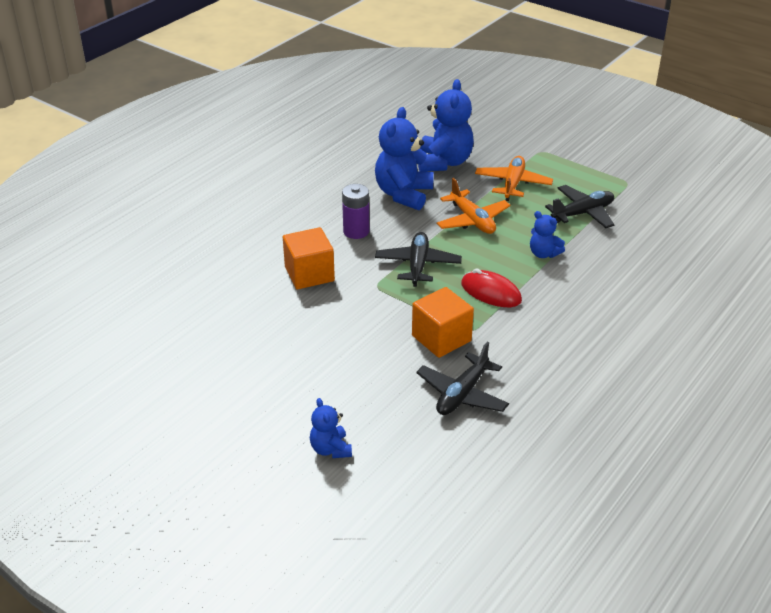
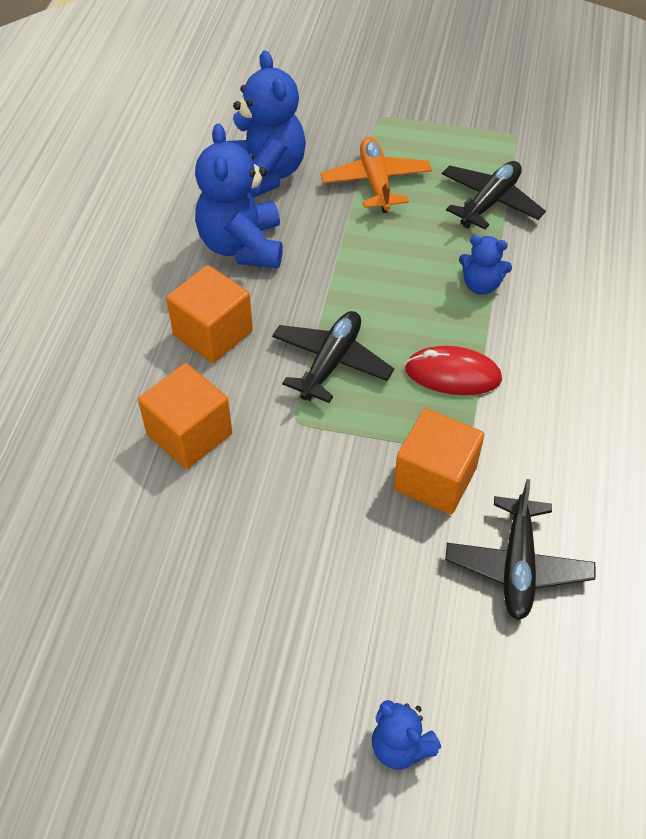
camera: 25 degrees left, 15 degrees up
(356, 231) = (213, 333): purple battery -> orange cube
(418, 265) = (331, 362): black plane -> black plane turned 45 degrees clockwise
(472, 220) = (359, 260): orange plane -> none

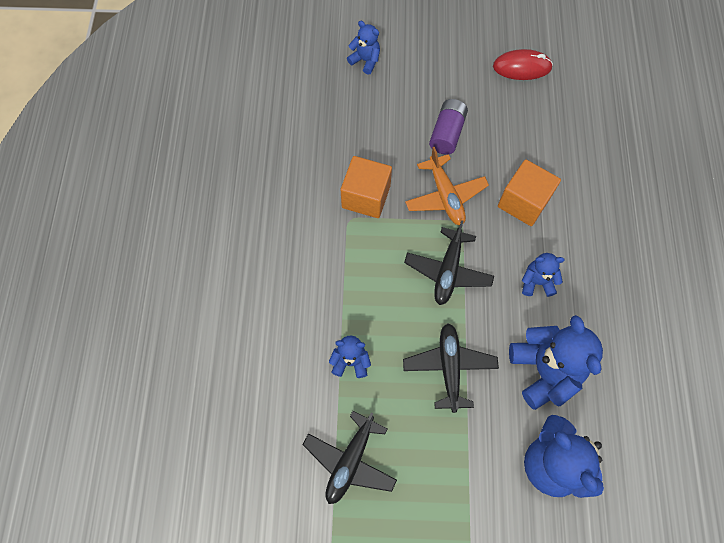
camera: 170 degrees right, 15 degrees up
(213, 333) = (537, 282): orange cube -> blue teddy bear
(276, 563) = (447, 133): none -> purple battery
(376, 182) = (453, 470): orange plane -> orange plane (445, 196)
(452, 374) = (363, 275): red mouse -> red mouse (522, 67)
(517, 565) = (313, 152): black plane -> black plane (449, 367)

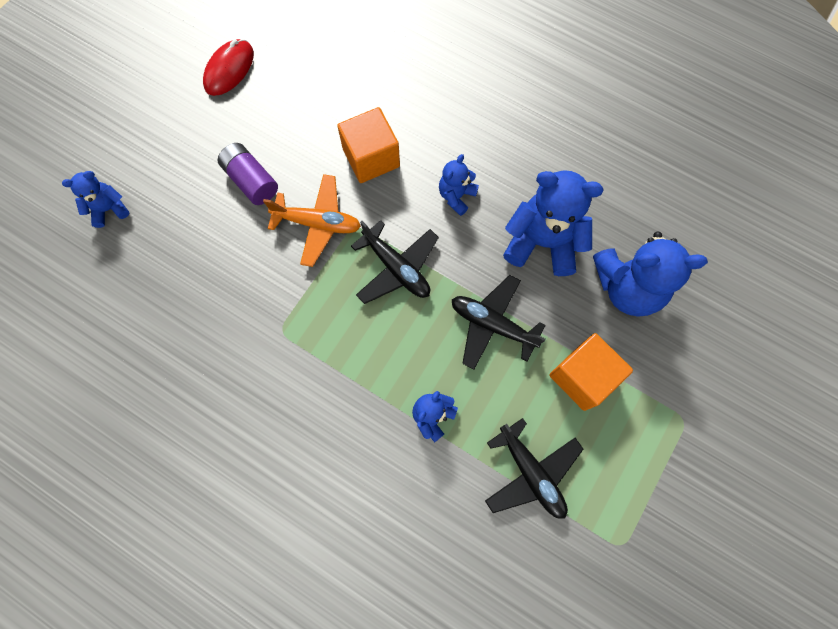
camera: 60 degrees left, 5 degrees up
(366, 197) = (267, 300): orange cube -> orange cube (582, 377)

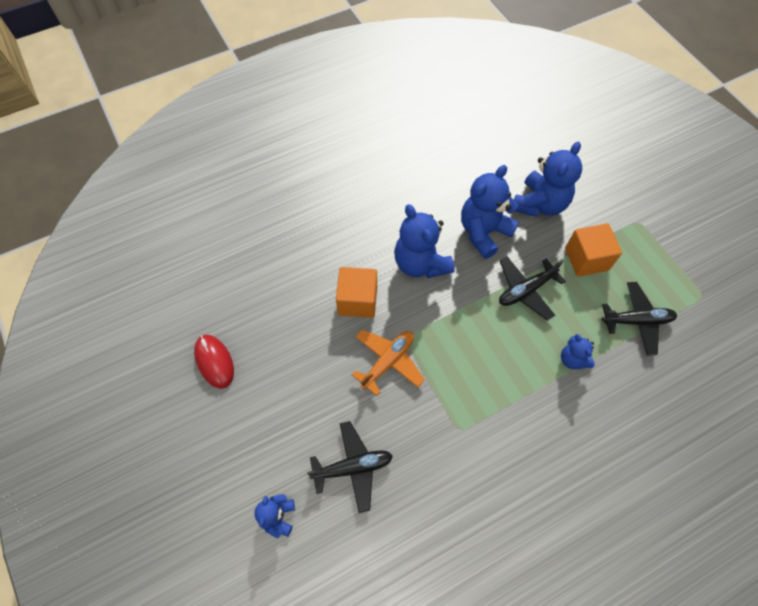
camera: 60 degrees left, 10 degrees down
(251, 181) = (323, 392): purple battery -> none
(396, 268) = (453, 327): black plane -> black plane (353, 467)
(456, 196) = (420, 263): blue teddy bear -> blue teddy bear, size x1.90

